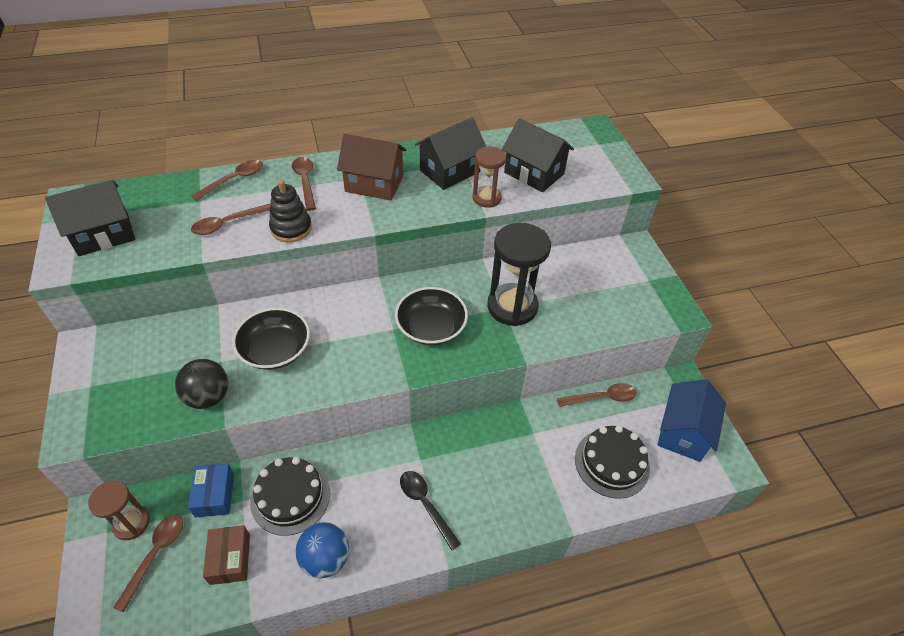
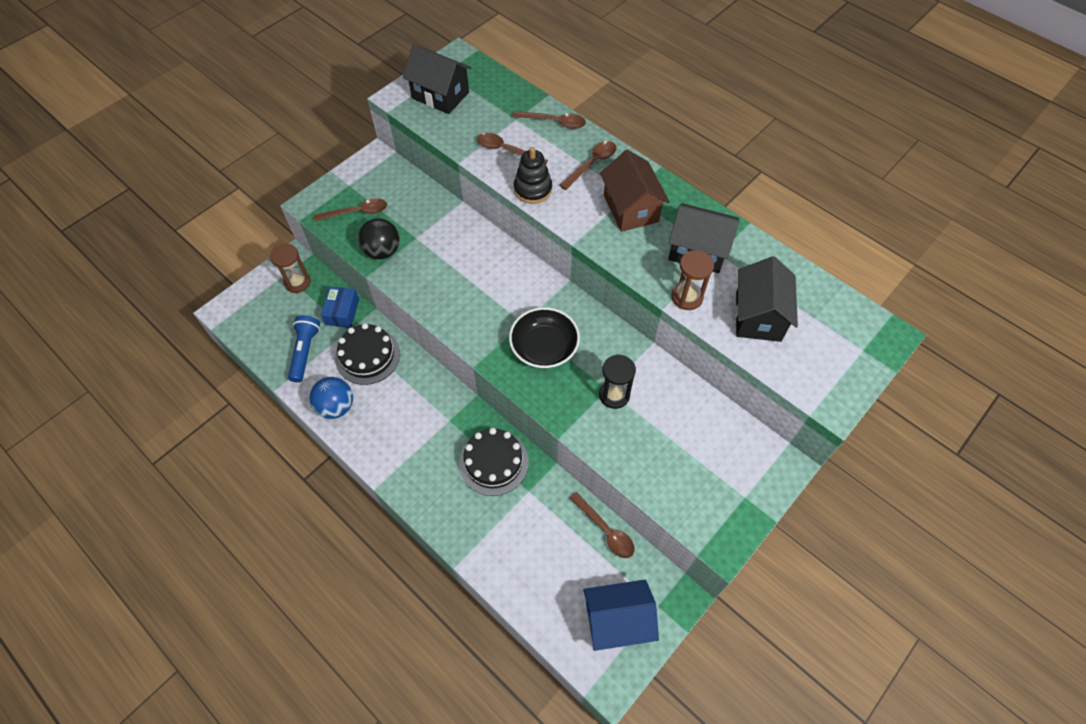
camera: 60 degrees right, 10 degrees up
(156, 555) = (285, 310): brown spoon -> brown spoon (357, 212)
(214, 495) = (342, 312): blue box -> blue box turned 45 degrees counterclockwise
(230, 559) = (305, 352): brown box -> blue flashlight
(275, 350) = (447, 261): black bowl -> none
(425, 505) = (414, 446): black spoon -> none
(512, 306) = (614, 395): black hourglass -> black hourglass, size x0.59
(611, 463) = (541, 569): black cake -> black cake (493, 462)

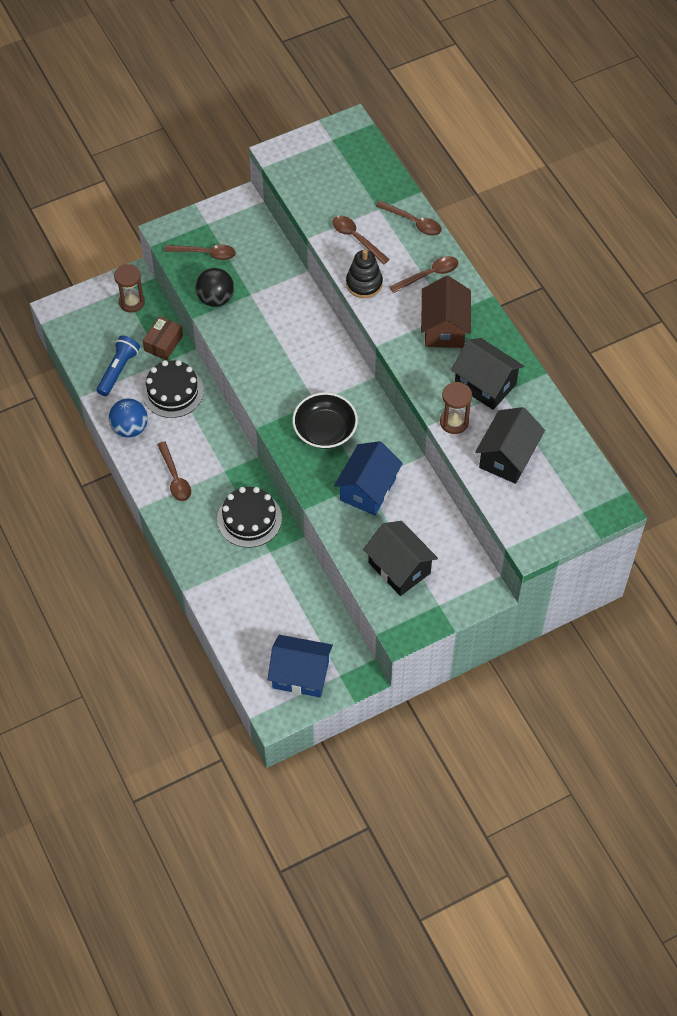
camera: 20 degrees right, 0 degrees up
(342, 312) = (163, 343): blue box -> brown box
(440, 95) = (318, 163): black house -> black house (399, 568)
(605, 530) = (322, 604): brown spoon -> brown spoon (175, 477)
(614, 395) = (368, 489): black hourglass -> blue house

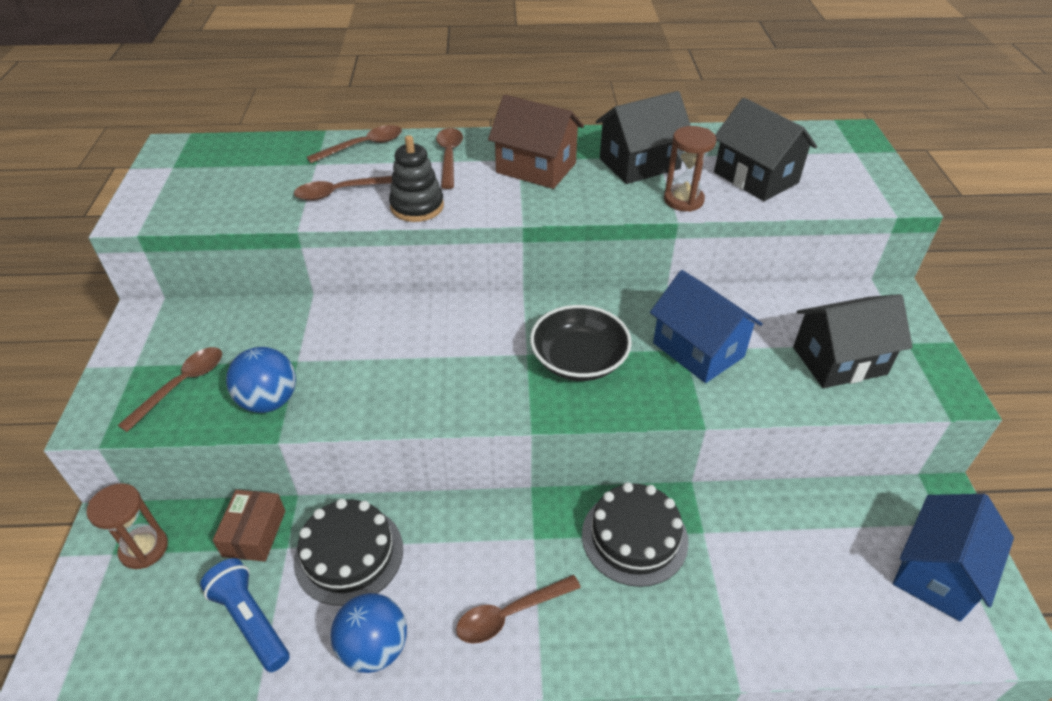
camera: 65 degrees left, 15 degrees down
(163, 343) = (254, 533): brown box -> brown box turned 45 degrees clockwise
(175, 477) = (510, 614): brown spoon -> brown spoon turned 150 degrees clockwise
(215, 298) = (269, 401): black ball -> blue ball

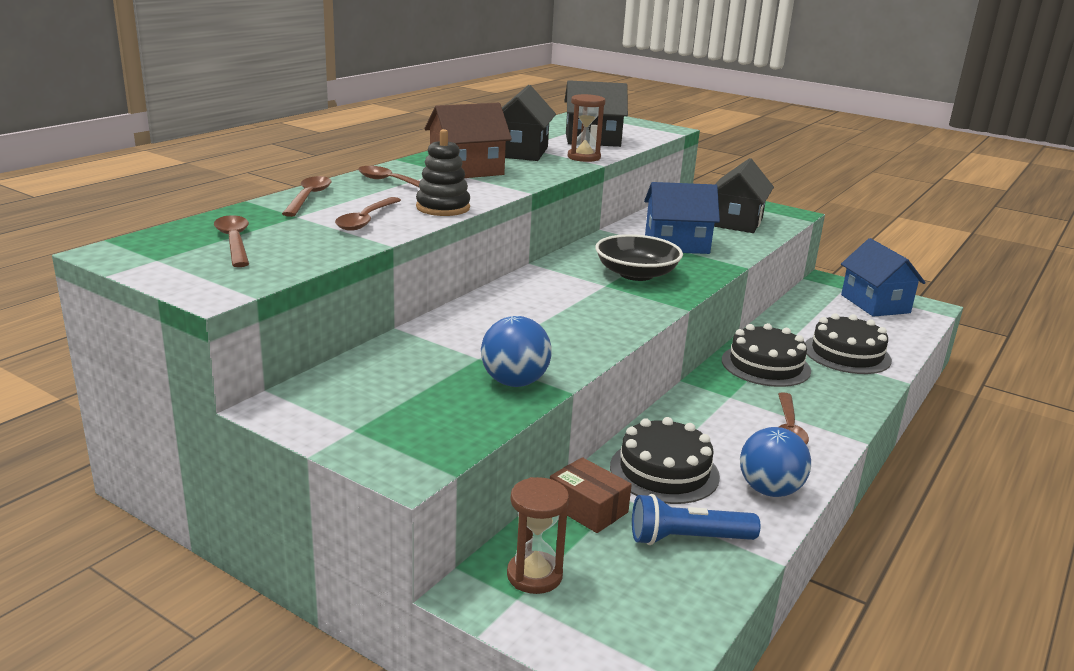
camera: 55 degrees left, 20 degrees down
(182, 385) = (428, 414): brown spoon -> brown spoon (234, 242)
(748, 598) = (847, 354): none -> black cake

